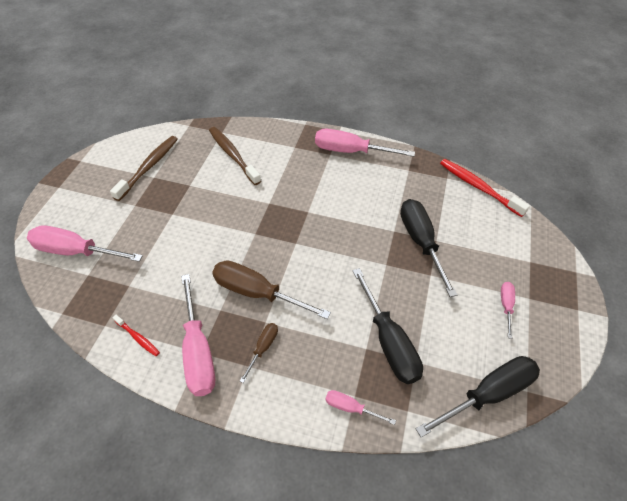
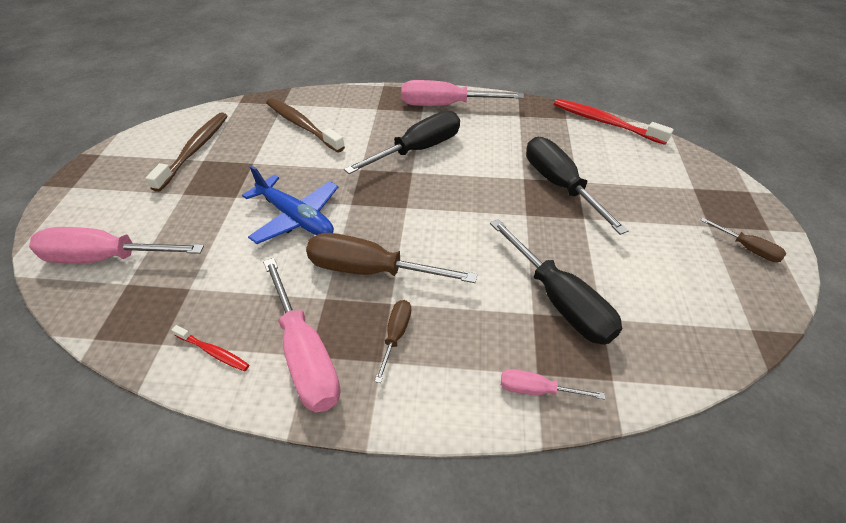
camera: 10 degrees left, 5 degrees down
(212, 239) = (296, 218): none -> blue plane
(488, 394) = (706, 340): black screwdriver -> black screwdriver (418, 149)
(506, 305) = (685, 238): pink screwdriver -> none
(553, 324) = (748, 249): none -> brown screwdriver

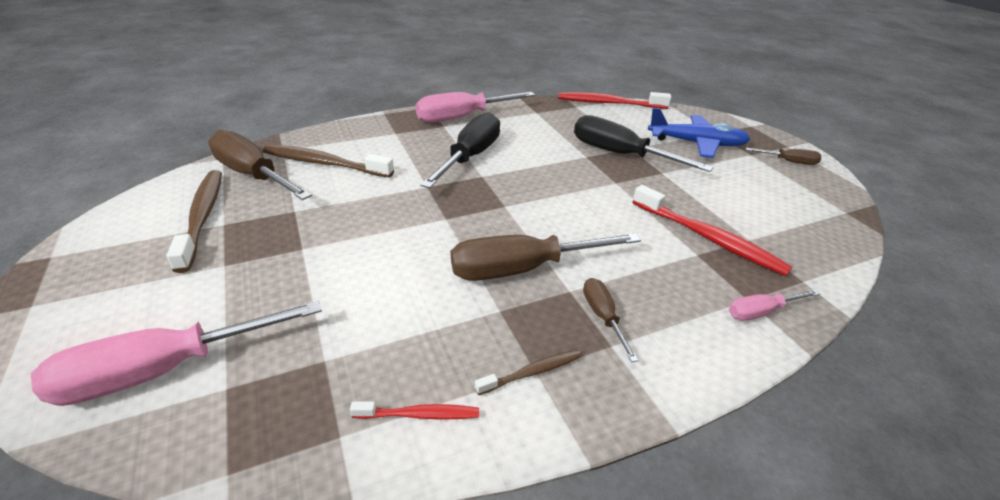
camera: 30 degrees left, 10 degrees down
(248, 122) = (252, 174): none -> brown screwdriver
(296, 218) = (396, 247): blue plane -> blue plane (696, 143)
(305, 356) = (532, 372): pink screwdriver -> brown toothbrush
(560, 301) = (708, 238): black screwdriver -> red toothbrush

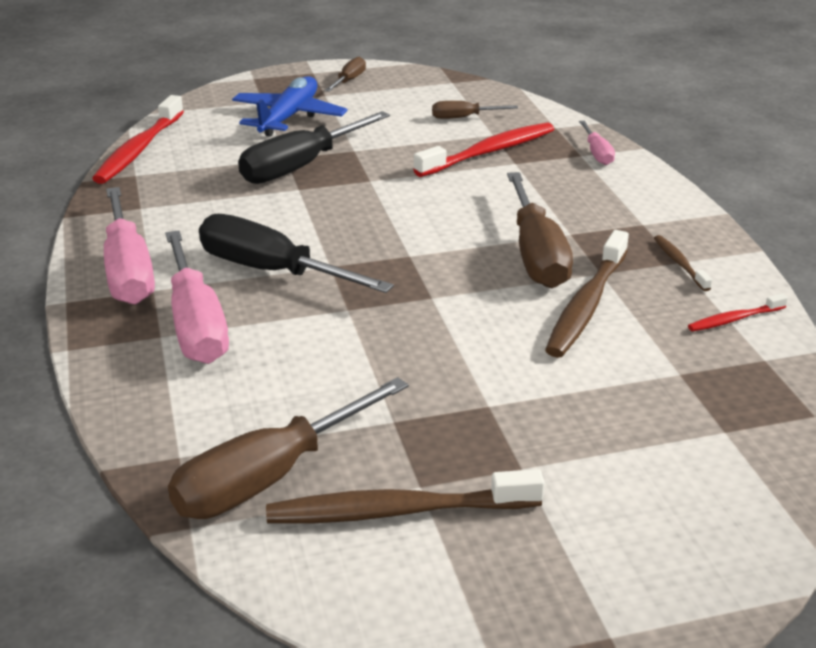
camera: 80 degrees left, 5 degrees down
(163, 370) = (709, 479): pink screwdriver -> pink screwdriver (196, 325)
(324, 163) = (251, 403): brown toothbrush -> brown toothbrush (587, 305)
(419, 414) = (734, 319): red toothbrush -> red toothbrush turned 120 degrees counterclockwise
(602, 316) = (606, 222): brown screwdriver -> brown screwdriver (463, 117)

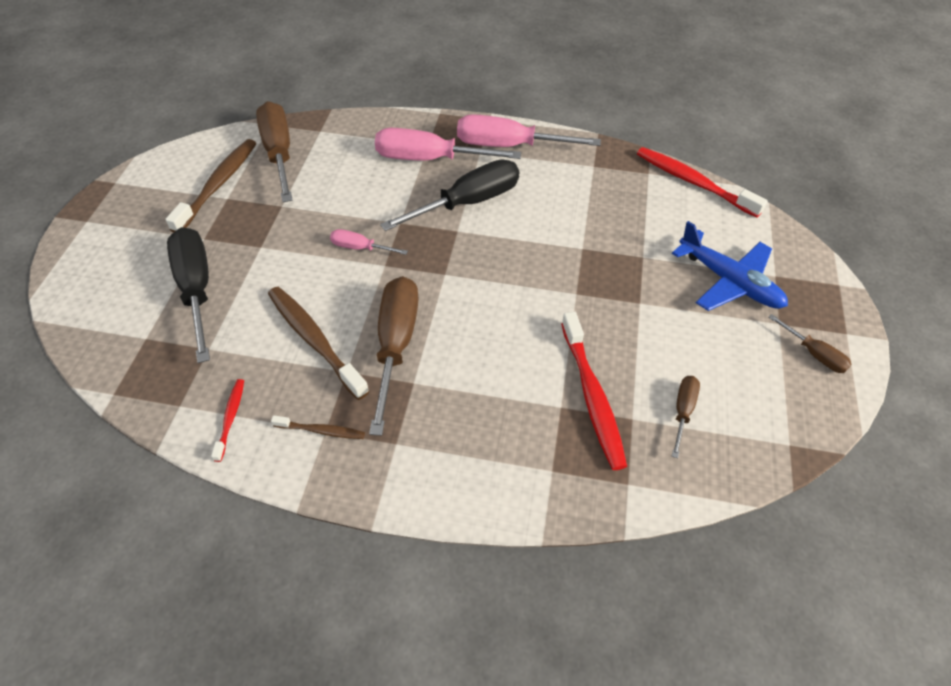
camera: 115 degrees right, 20 degrees up
(300, 167) = (621, 259): black screwdriver -> black screwdriver (196, 288)
(537, 255) = (396, 344): brown screwdriver -> brown screwdriver turned 75 degrees clockwise
(597, 154) = (547, 486): pink screwdriver -> pink screwdriver (359, 248)

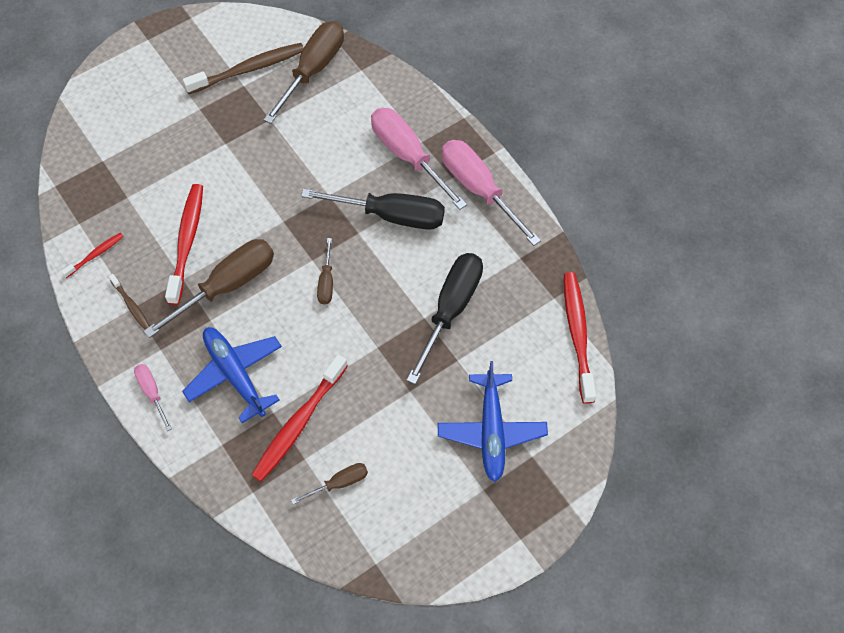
camera: 45 degrees right, 10 degrees up
(196, 288) = (160, 146): black screwdriver -> black screwdriver (451, 308)
(314, 340) = (187, 242): brown toothbrush -> red toothbrush
(359, 248) = (282, 194): pink screwdriver -> pink screwdriver (152, 392)
(491, 406) = (235, 374): none -> blue plane
(814, 354) = (475, 530): brown screwdriver -> brown screwdriver (326, 282)

